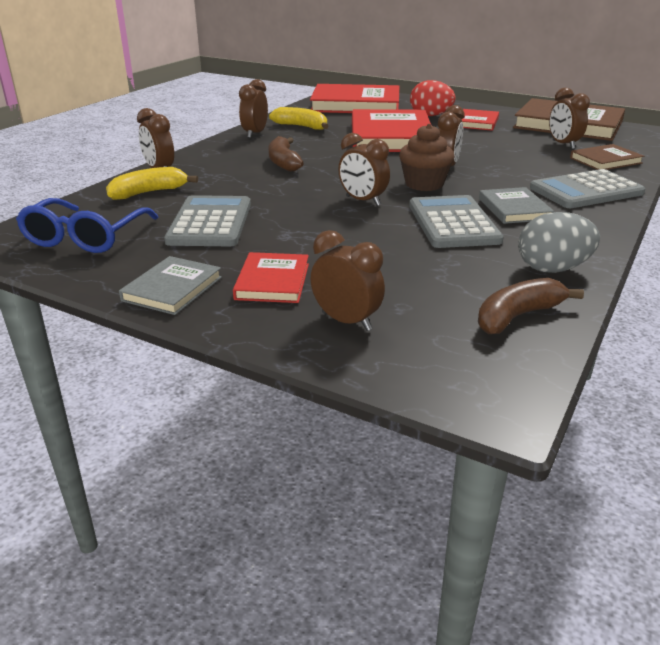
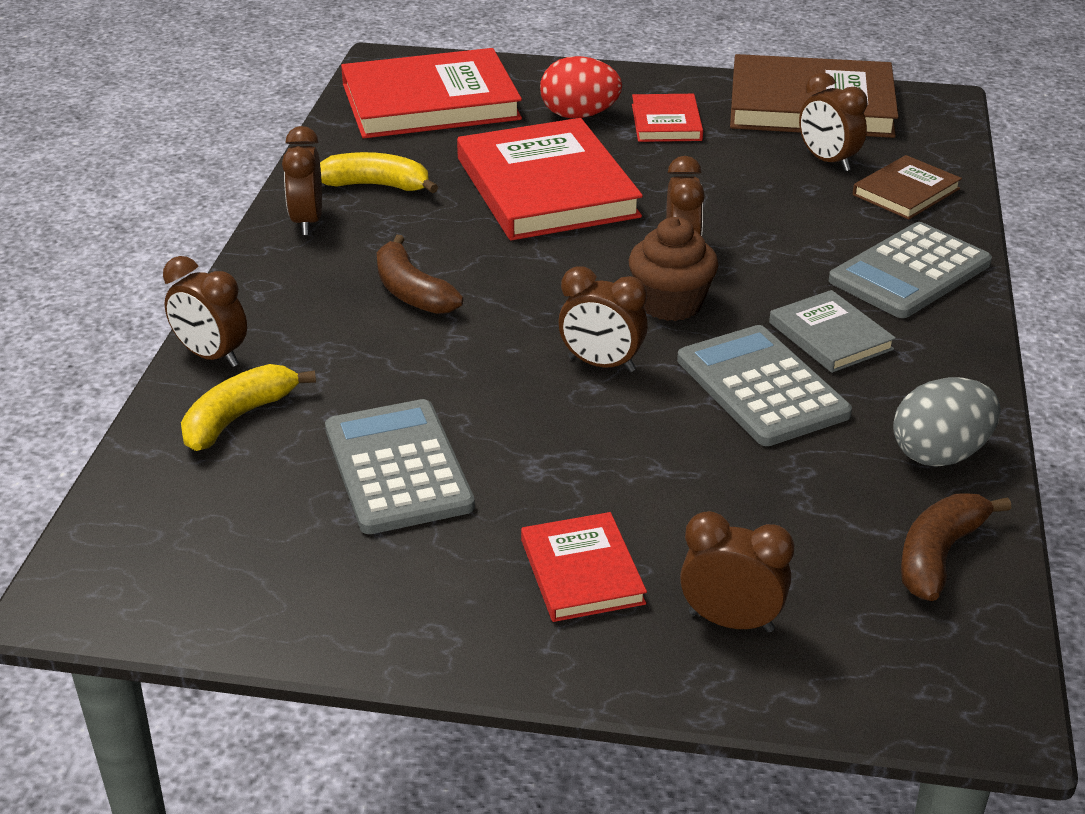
camera: 20 degrees left, 5 degrees up
(86, 237) = (221, 548): blue glasses -> none
(172, 289) = (447, 623): grey book -> none

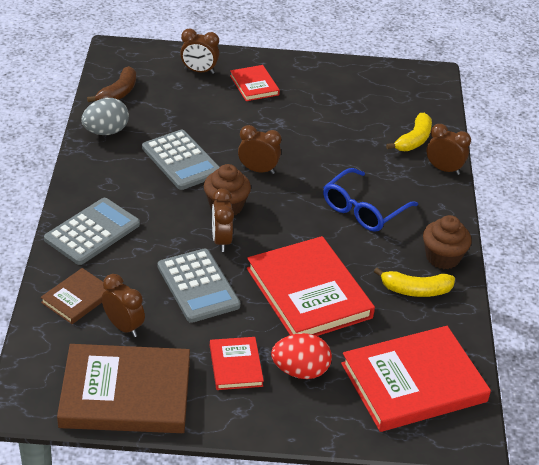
camera: 170 degrees right, 5 degrees up
(307, 222) = (442, 257): brown clock -> brown cupcake
(398, 467) = (336, 121): grey calculator -> grey calculator (198, 286)
(411, 292) = (363, 209): brown banana -> blue glasses
(830, 336) = (144, 189): grey book -> none

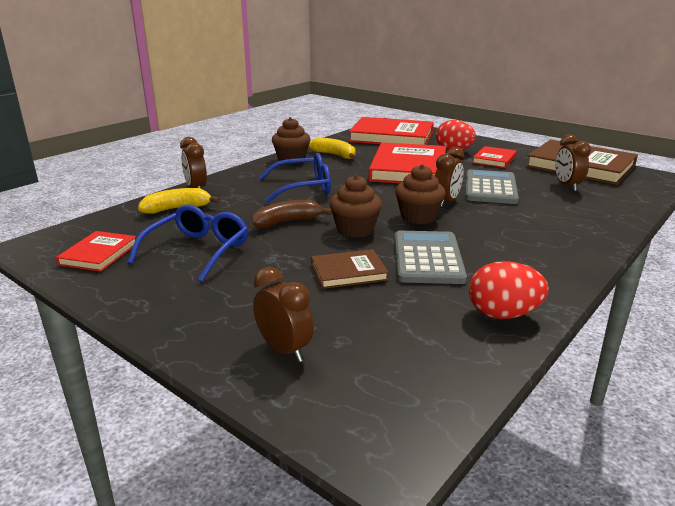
camera: 140 degrees left, 15 degrees down
(77, 298) = (602, 205): brown book -> brown book (348, 272)
(92, 232) = (570, 234): grey calculator -> none
(106, 131) = (503, 314): grey egg -> red egg
(118, 93) = (447, 362): brown banana -> brown banana (287, 222)
(254, 85) = (238, 303): red book -> red book (98, 254)
(258, 170) = (355, 230): brown clock -> brown cupcake
(332, 109) = (198, 251): none -> blue glasses

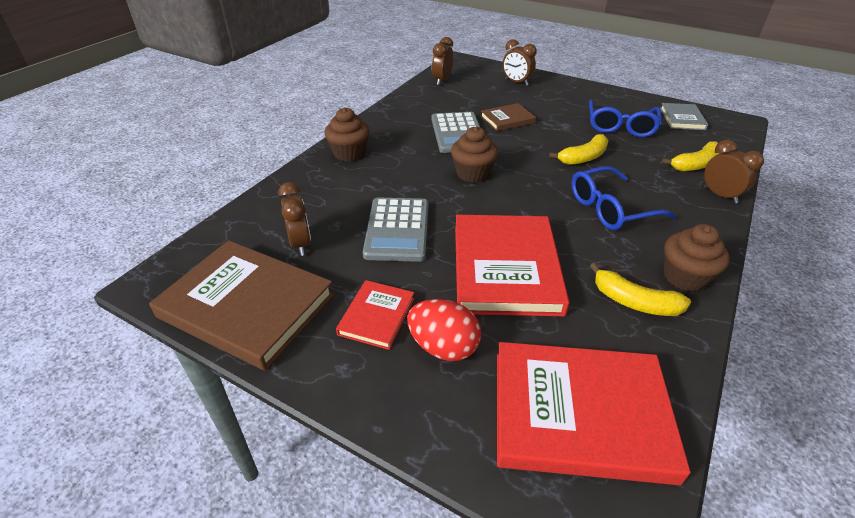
camera: 170 degrees right, 15 degrees up
(98, 254) = (682, 119): red book -> grey book
(287, 222) = (583, 158): brown banana -> yellow banana
(355, 230) = (521, 154): brown cupcake -> brown cupcake (349, 153)
(446, 202) = (448, 198): brown clock -> brown clock (442, 80)
(503, 314) = (412, 103): red egg -> none

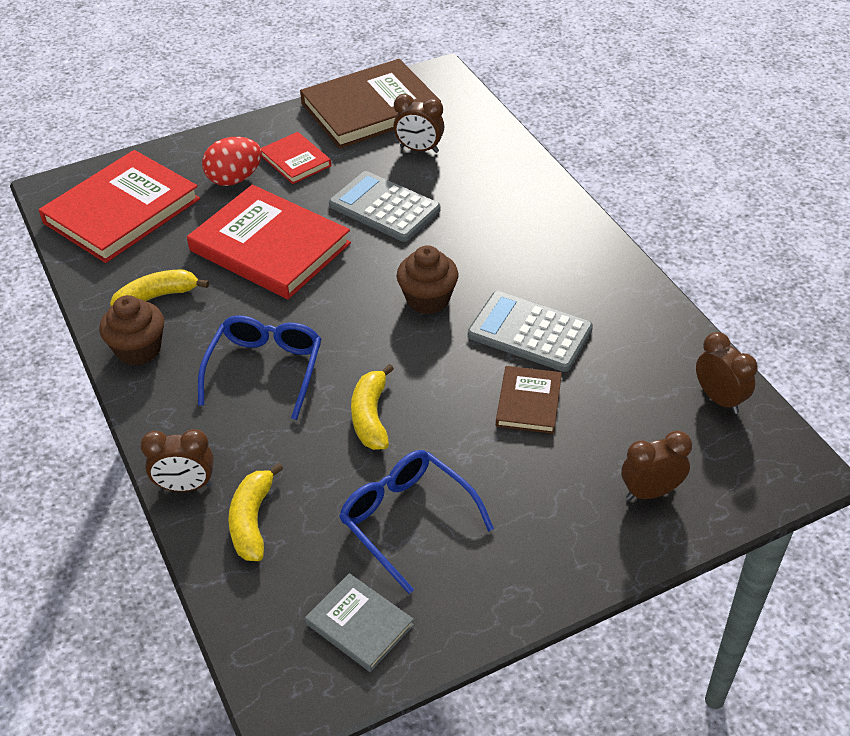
camera: 125 degrees right, 5 degrees up
(349, 153) = (555, 224): brown cupcake -> none

